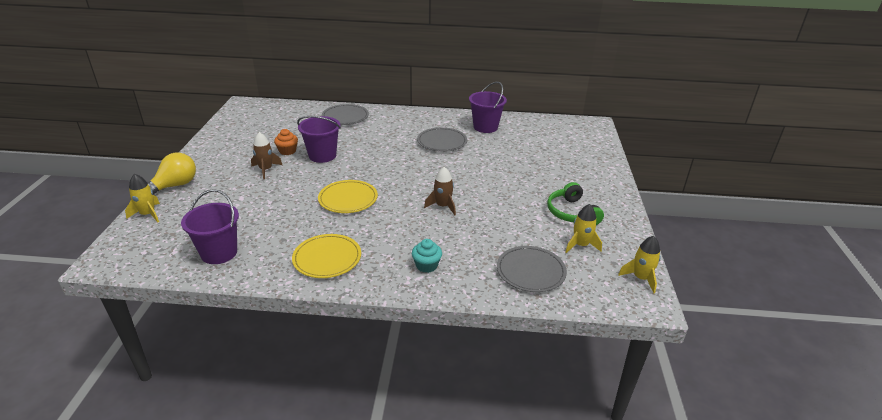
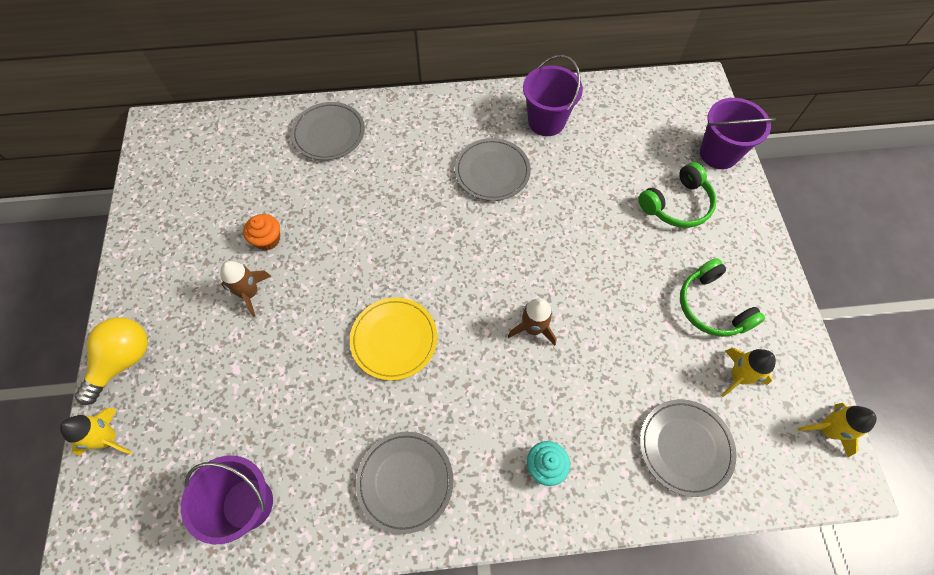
camera: 10 degrees left, 30 degrees up
(322, 155) = (324, 240): purple bucket -> purple bucket (718, 153)
(327, 258) = (405, 481): yellow plate -> grey plate
(561, 168) = (677, 205): none -> green headphones

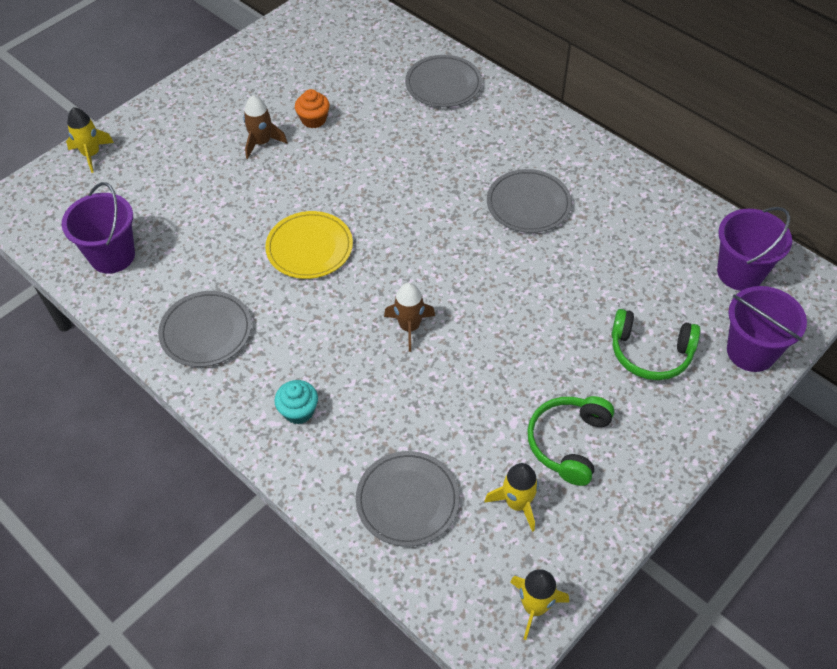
camera: 50 degrees right, 10 degrees down
(124, 361) = (148, 120): yellow light bulb -> none
(546, 121) = (625, 205): purple bucket -> purple bucket (740, 272)

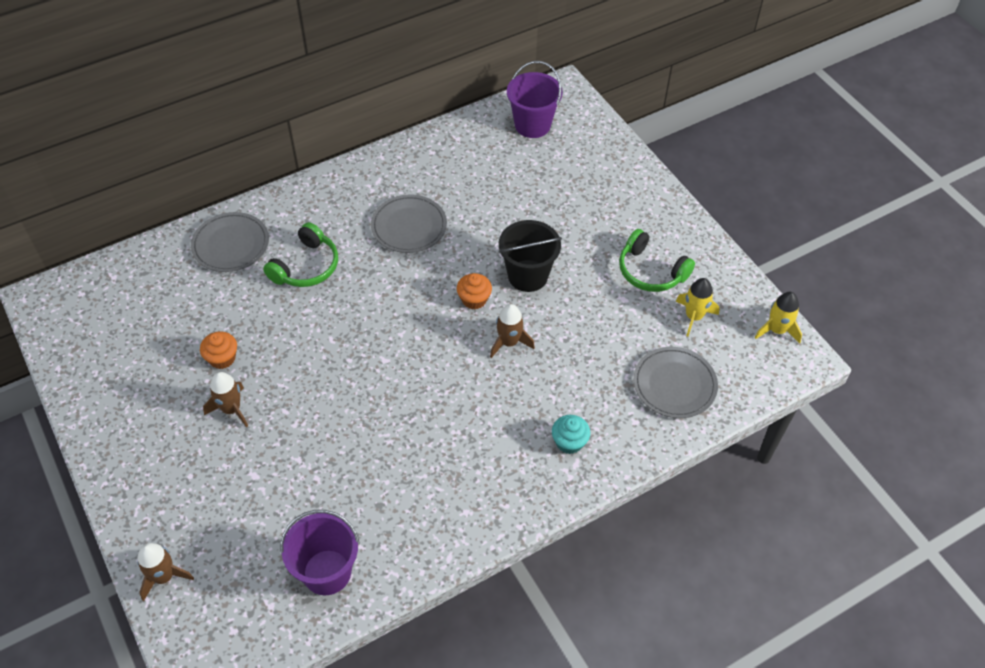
camera: 75 degrees left, 0 degrees up
(91, 154) = (164, 576): yellow rocket -> brown rocket
(206, 331) = (457, 500): grey plate -> none
(309, 248) = (390, 396): yellow plate -> none
(454, 283) = (474, 299): none -> orange cupcake
(507, 322) = (527, 276): none -> black bucket
(650, 353) = (587, 199): green headphones -> green headphones (306, 266)
(751, 351) = (604, 145): purple bucket -> none

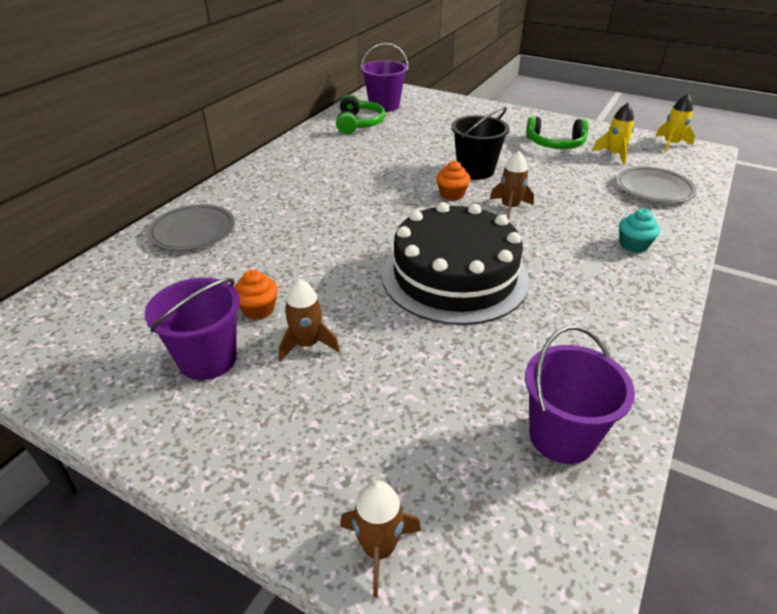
camera: 30 degrees left, 15 degrees down
(162, 388) = (208, 359): none -> purple bucket
(306, 266) = (283, 221): green headphones -> green headphones (359, 123)
(387, 398) = (454, 276): none -> black cake
(409, 226) = (350, 174): grey plate -> none

